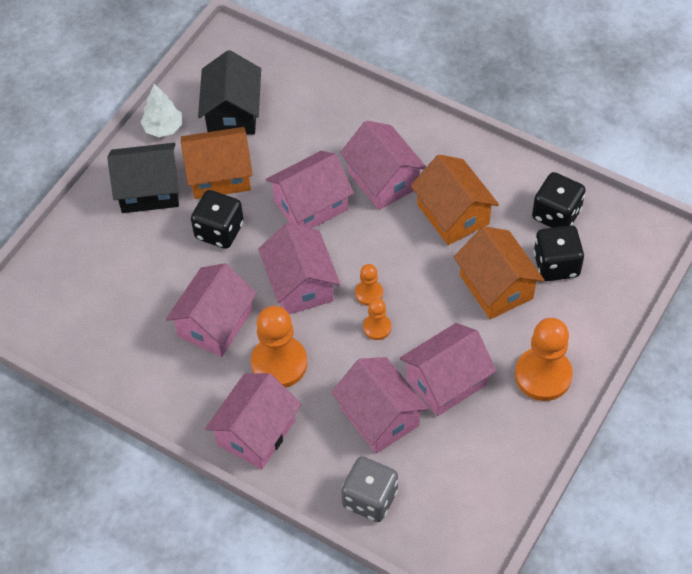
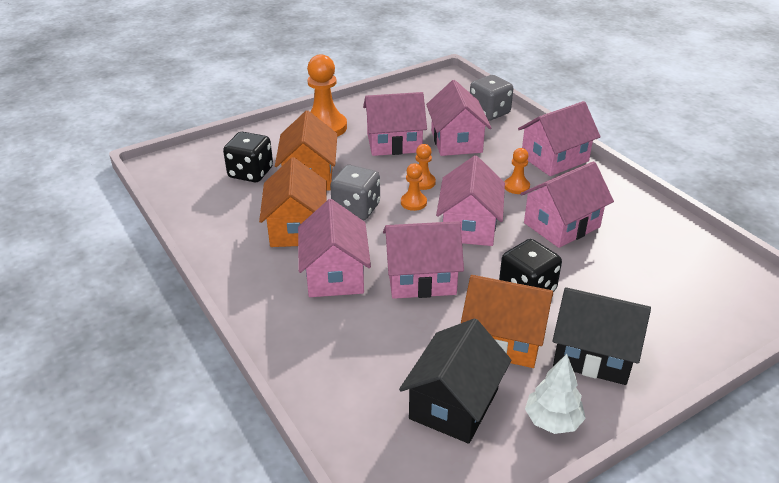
camera: 155 degrees left, 20 degrees down
(279, 363) = (516, 186): orange pawn -> orange pawn, size x0.51
(417, 261) = (356, 209): none -> grey dice
(556, 214) = (214, 200): black dice -> none

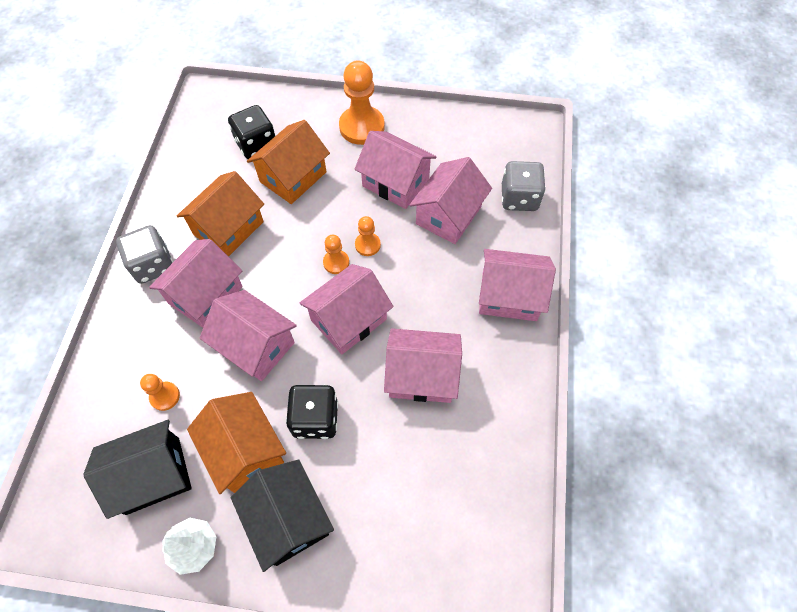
camera: 40 degrees right, 25 degrees up
(356, 209) = (288, 238): grey dice -> grey dice (153, 265)
(516, 186) = (436, 305): orange pawn -> orange pawn (165, 396)

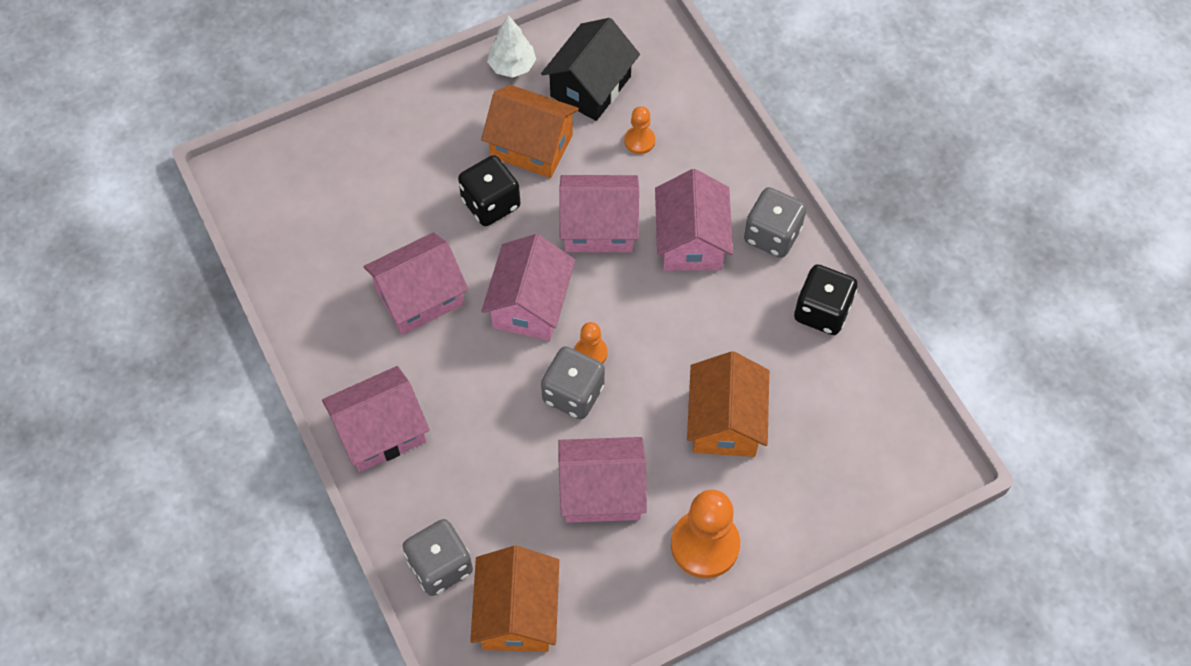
camera: 145 degrees right, 0 degrees up
(228, 228) = (736, 318): orange house -> orange house (517, 613)
(256, 145) = (805, 434): black dice -> black dice (822, 311)
(288, 519) = (453, 124): black house -> none
(367, 245) = (573, 393): orange pawn -> grey dice
(448, 215) = (509, 488): pink house -> none

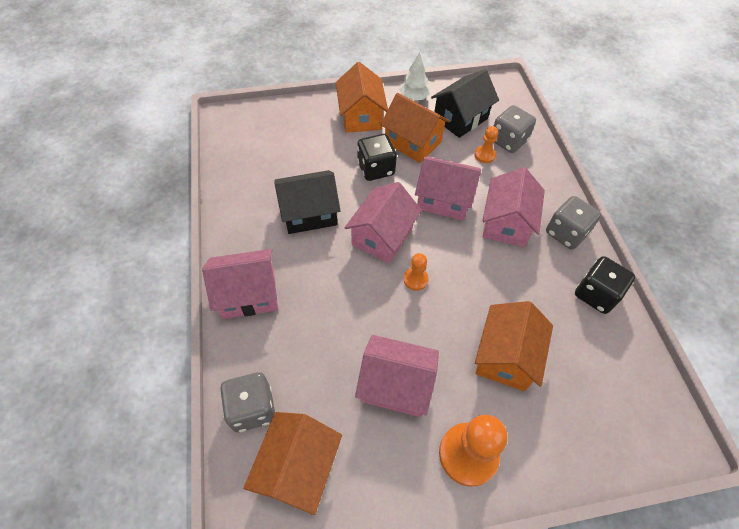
camera: 15 degrees right, 5 degrees down
(419, 297) = (309, 213): pink house -> black house
(442, 120) = (361, 116): none -> orange house
(573, 393) = (395, 304): grey dice -> grey dice (508, 141)

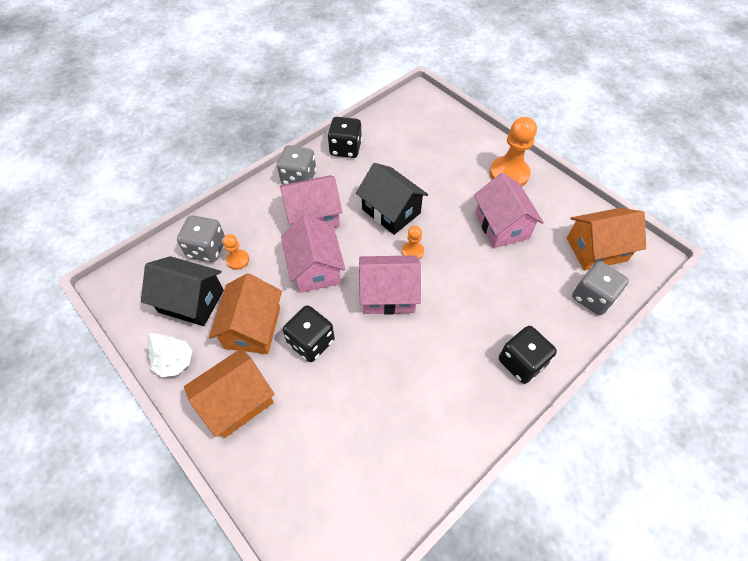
camera: 120 degrees left, 0 degrees up
(249, 294) = (521, 362): pink house -> black dice
(309, 213) = (405, 369): black house -> black house (391, 211)
(505, 356) = (431, 178): orange house -> none

